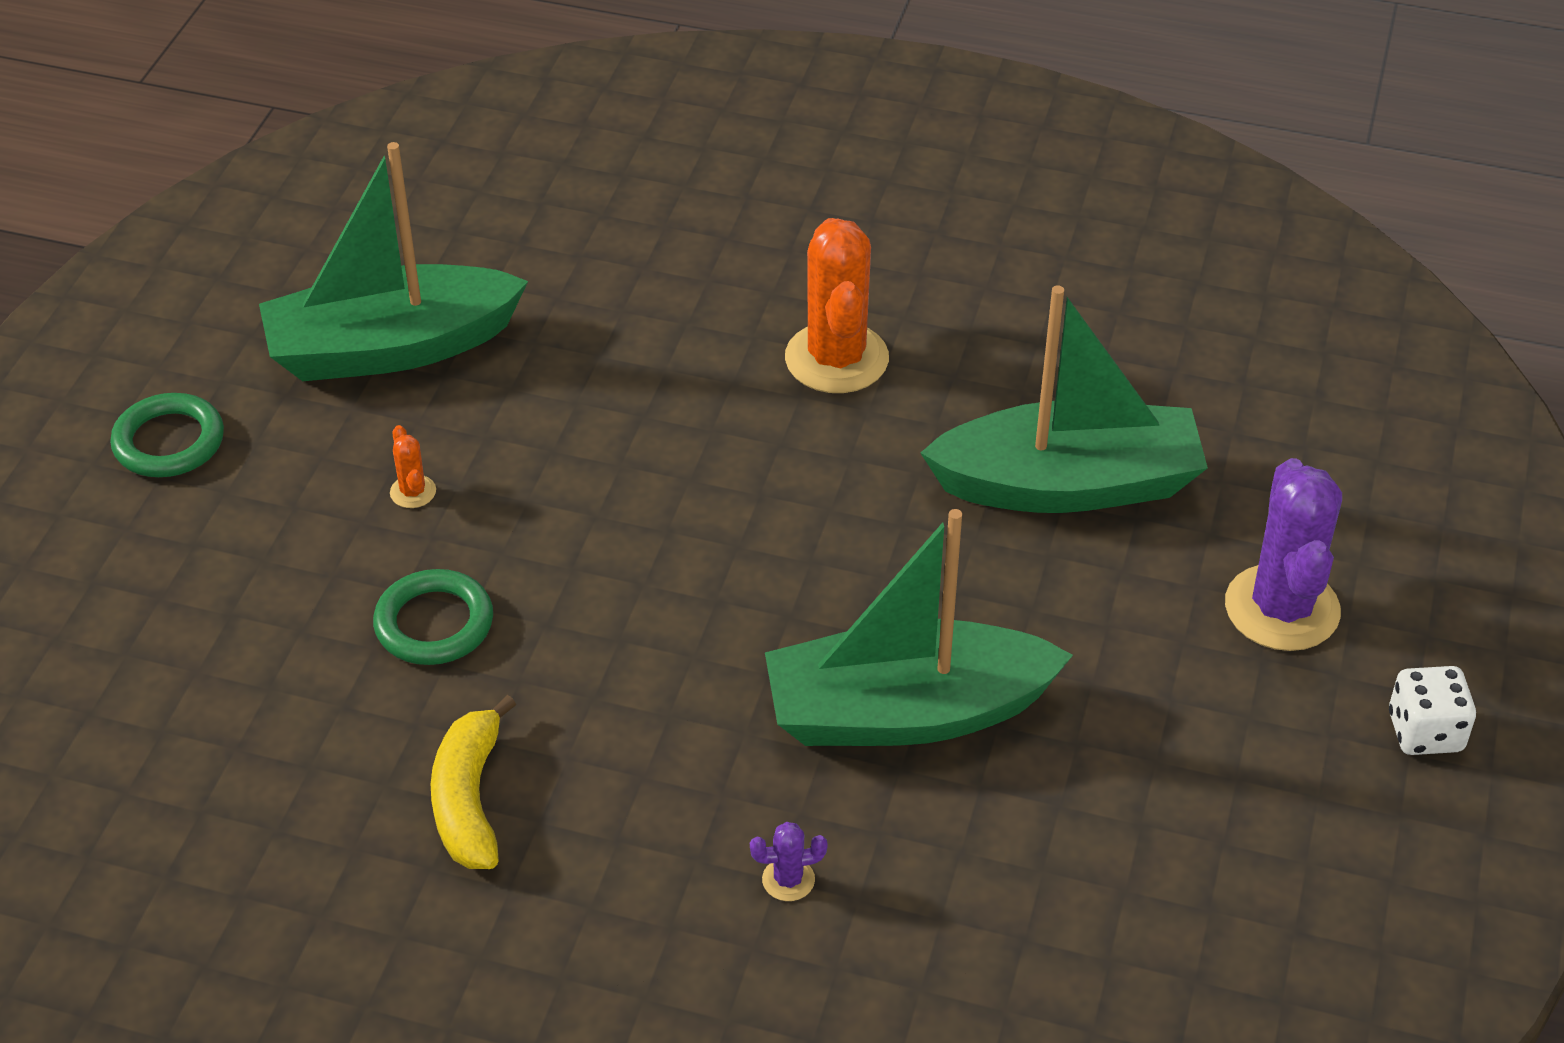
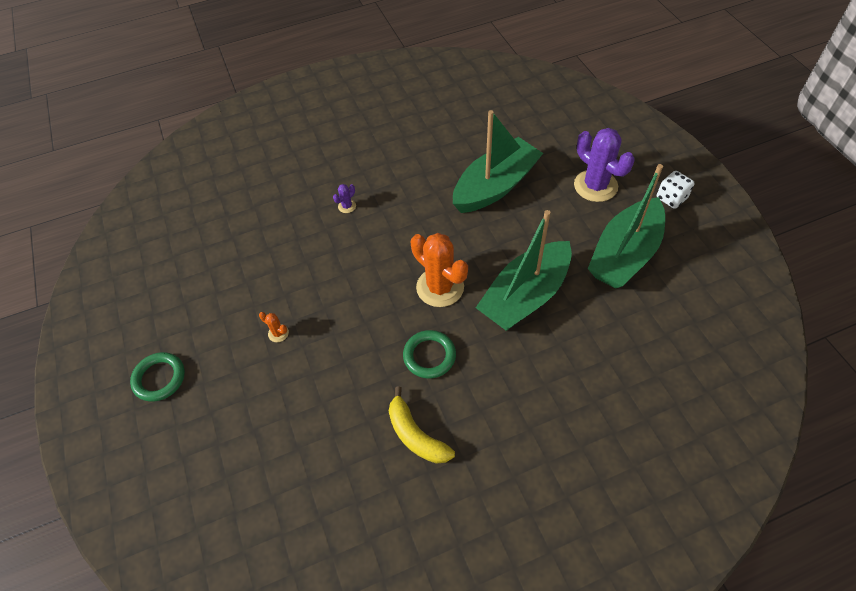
camera: 35 degrees left, 10 degrees up
(391, 347) = (215, 284): green boat -> green boat (624, 254)
(434, 623) = (336, 378): green ring -> green ring (429, 356)
(788, 880) = (549, 382): purple cactus -> purple cactus (347, 206)
(836, 359) = (380, 189): orange cactus -> orange cactus (440, 287)

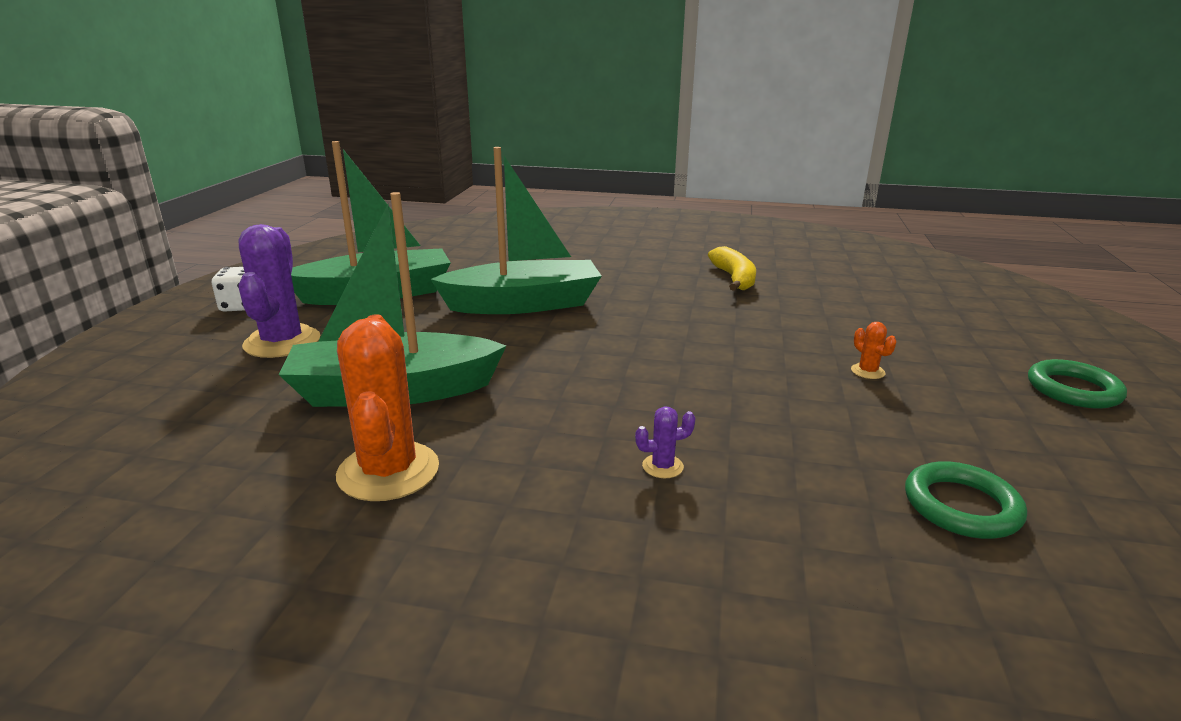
camera: 150 degrees left, 30 degrees down
(429, 356) = (677, 305): green ring -> green ring (961, 506)
(440, 287) = (609, 337): orange cactus -> orange cactus (388, 471)

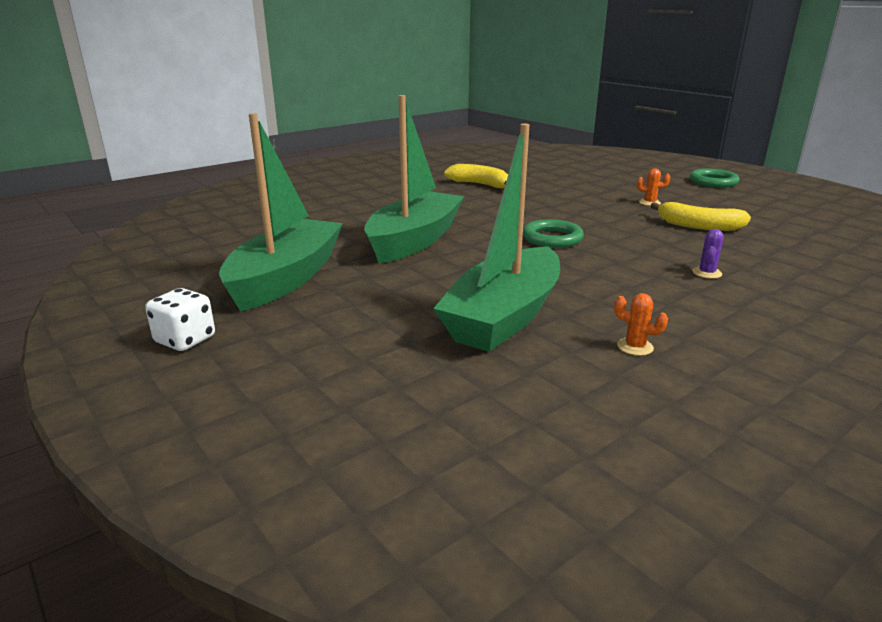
camera: 50 degrees left, 0 degrees up
(282, 342) = (325, 338): purple cactus -> none
(388, 471) = (635, 347): orange cactus -> orange cactus, size x0.42
(836, 423) = (698, 226): none -> yellow banana
(961, 506) = (797, 233): green ring -> green ring (552, 238)

